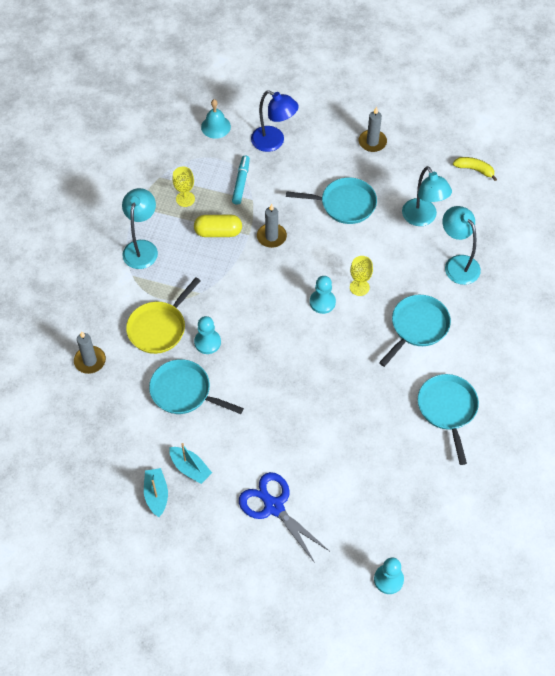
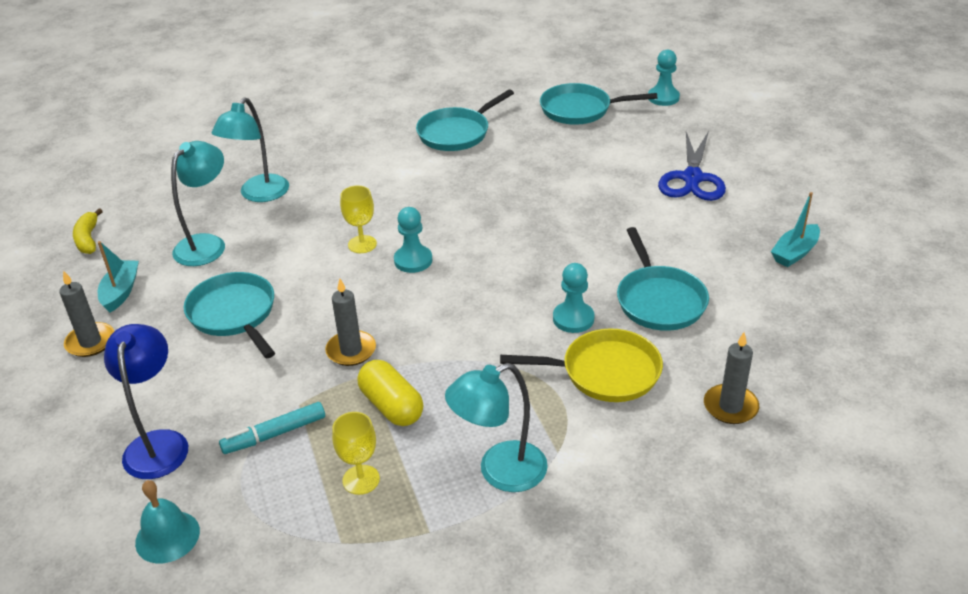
camera: 125 degrees left, 20 degrees down
(190, 468) = (734, 247): turquoise boat -> turquoise boat (121, 292)
(417, 327) = (376, 185): turquoise pan -> turquoise pan (580, 110)

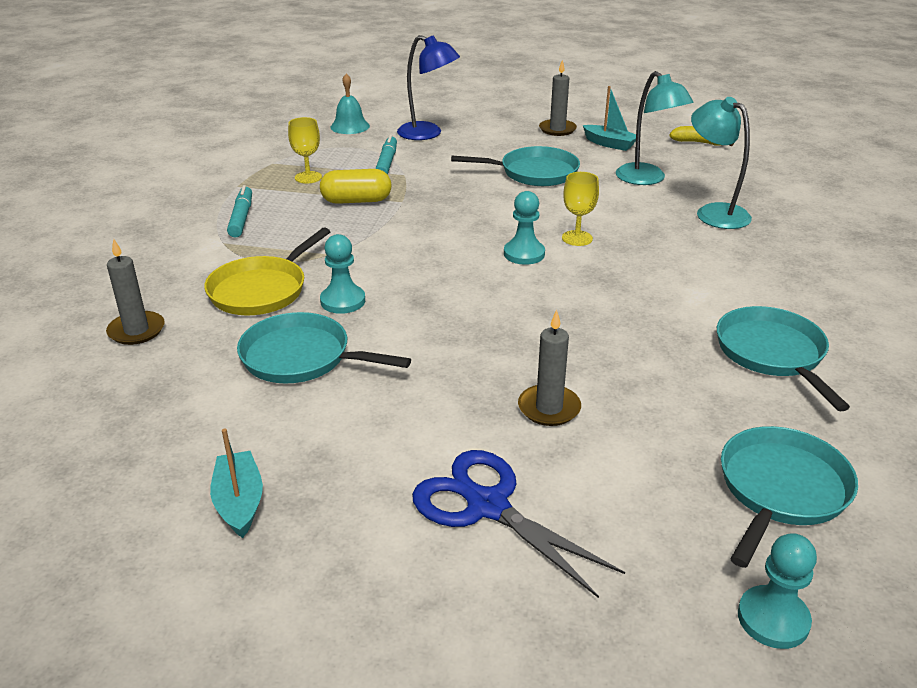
camera: 120 degrees right, 5 degrees down
(351, 350) = (435, 201): grey candle -> grey candle (549, 408)
(500, 472) = (241, 218): turquoise lamp -> turquoise marker

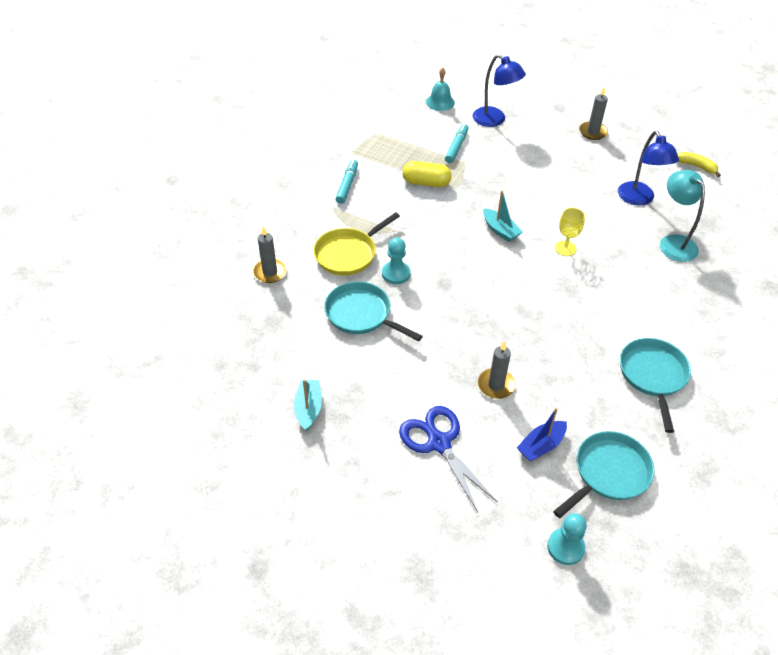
camera: 15 degrees right, 15 degrees up
(308, 177) = (399, 152): yellow goblet -> none
(524, 254) = (524, 256): turquoise pawn -> none
(534, 173) = (558, 177): turquoise pan -> none
(609, 144) = (626, 155): turquoise boat -> turquoise boat (500, 230)
(647, 179) = (639, 199): turquoise lamp -> blue lamp
(656, 475) = (541, 446): none -> blue boat

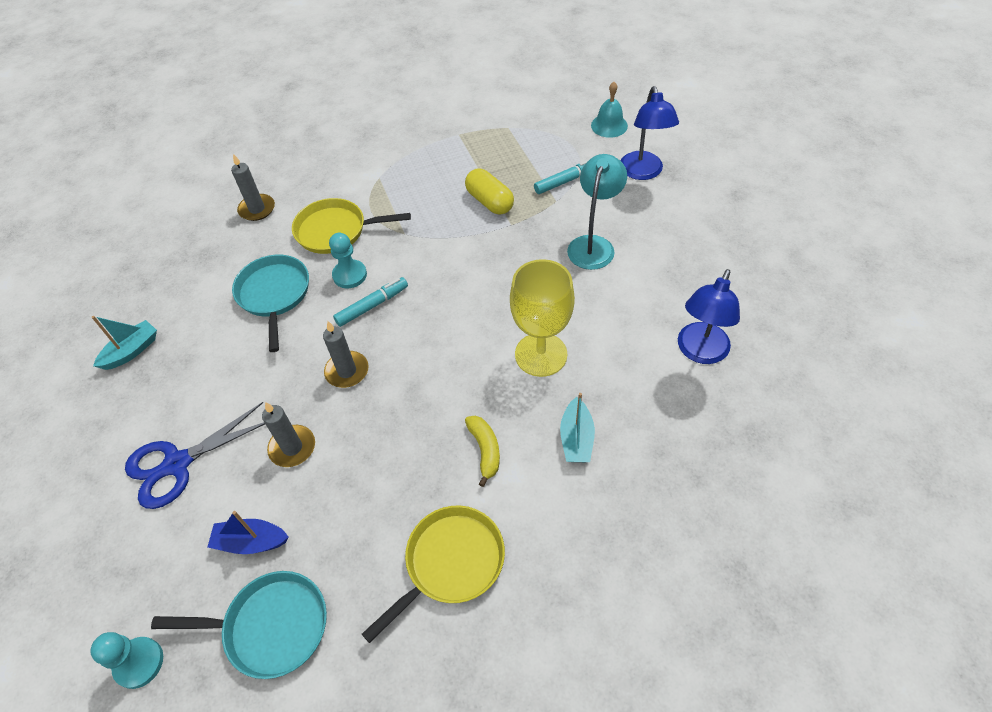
camera: 45 degrees right, 5 degrees up
(347, 185) = (416, 165): turquoise marker -> turquoise marker (372, 306)
(439, 443) = (178, 464): blue scissors -> blue scissors turned 135 degrees counterclockwise
(500, 230) = (499, 293): turquoise boat -> turquoise boat (576, 438)
(565, 248) = (541, 354): yellow goblet -> yellow goblet, size x1.83
(593, 132) = (743, 243): grey candle -> grey candle (347, 371)
(653, 376) = (450, 563): turquoise pan -> yellow pan
(673, 242) = (676, 429): turquoise lamp -> turquoise lamp (593, 245)
(696, 166) = (830, 357): yellow banana -> yellow banana (485, 450)

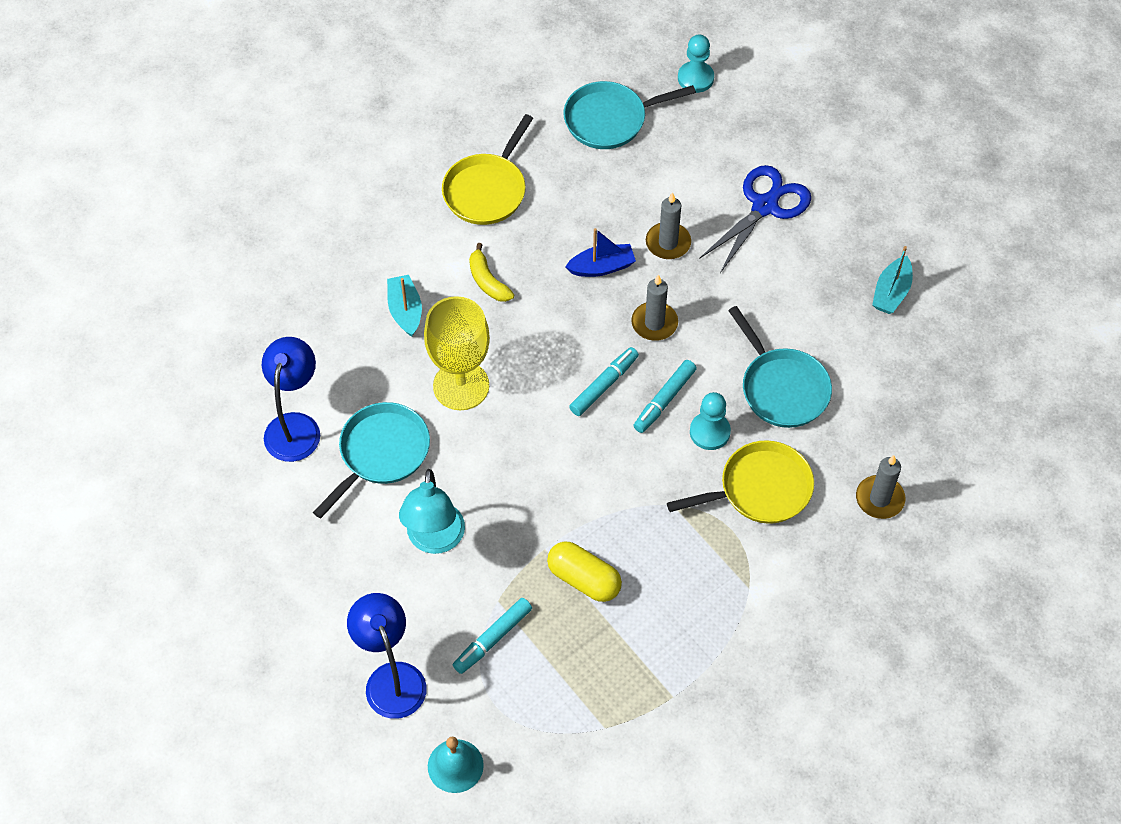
camera: 160 degrees right, 5 degrees up
(251, 542) = (660, 166): blue boat -> blue boat (602, 267)
(416, 328) = (603, 385): none -> turquoise marker
(624, 314) = (381, 453): none -> turquoise pan

